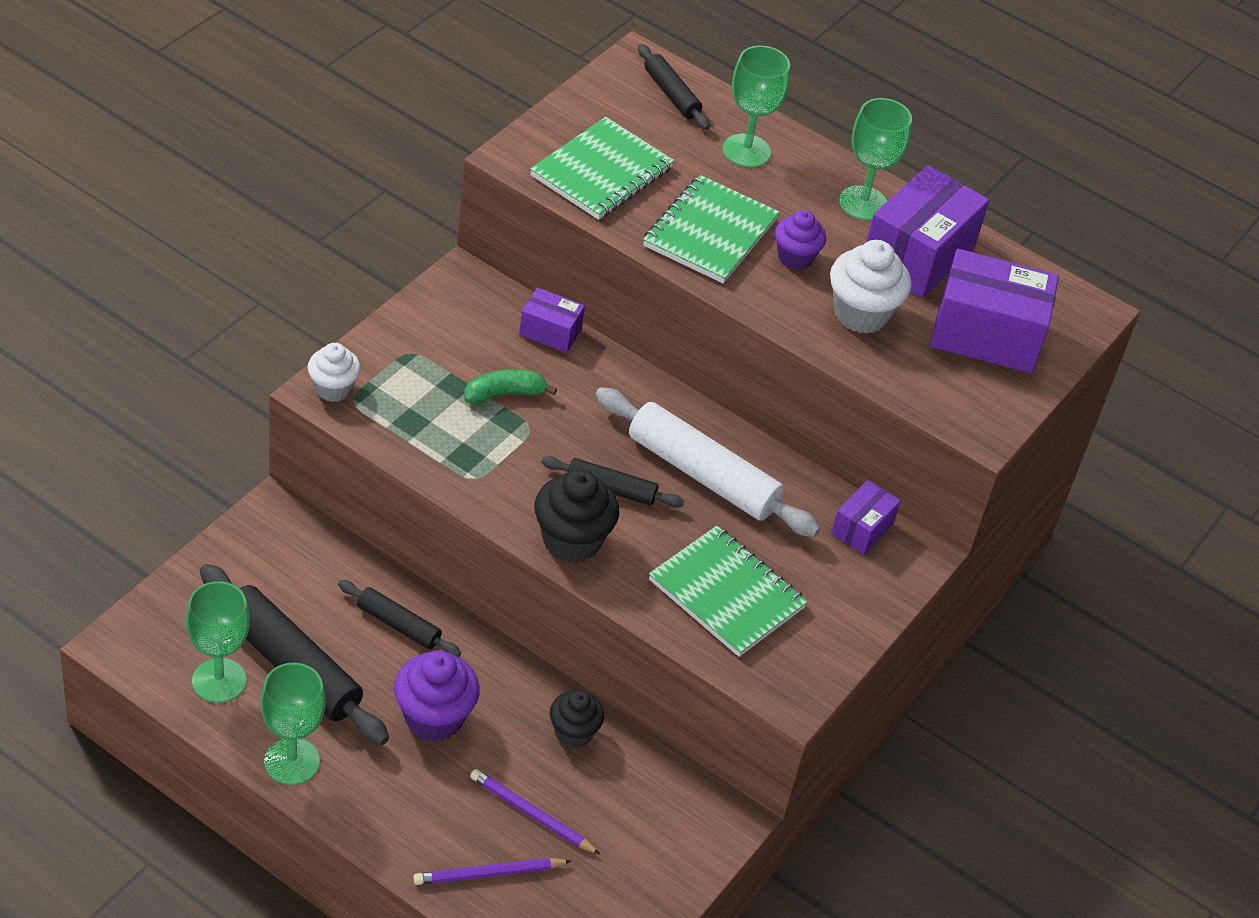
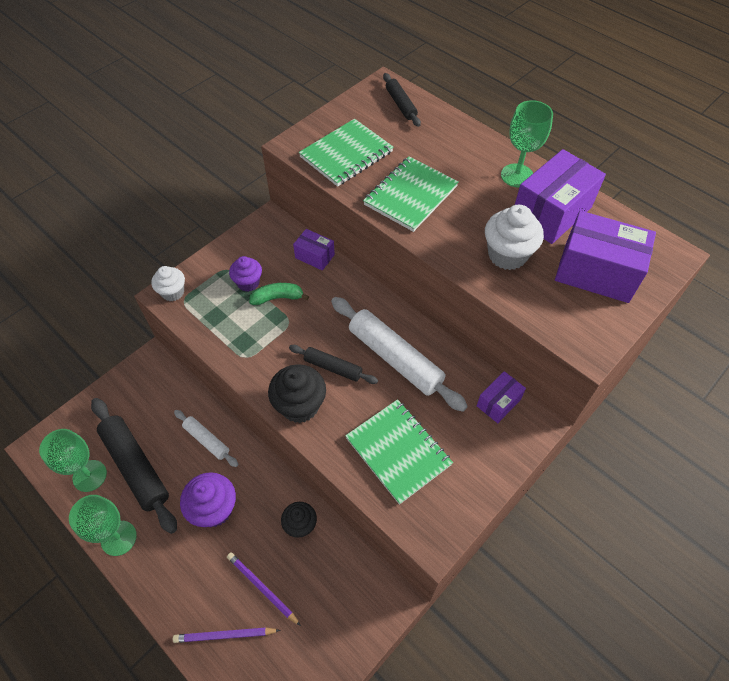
camera: 15 degrees right, 10 degrees up
(398, 625) = (207, 440): black rolling pin -> white rolling pin
(746, 151) = (443, 140): green goblet -> none
(795, 258) = (466, 213): purple cupcake -> purple cupcake (248, 283)

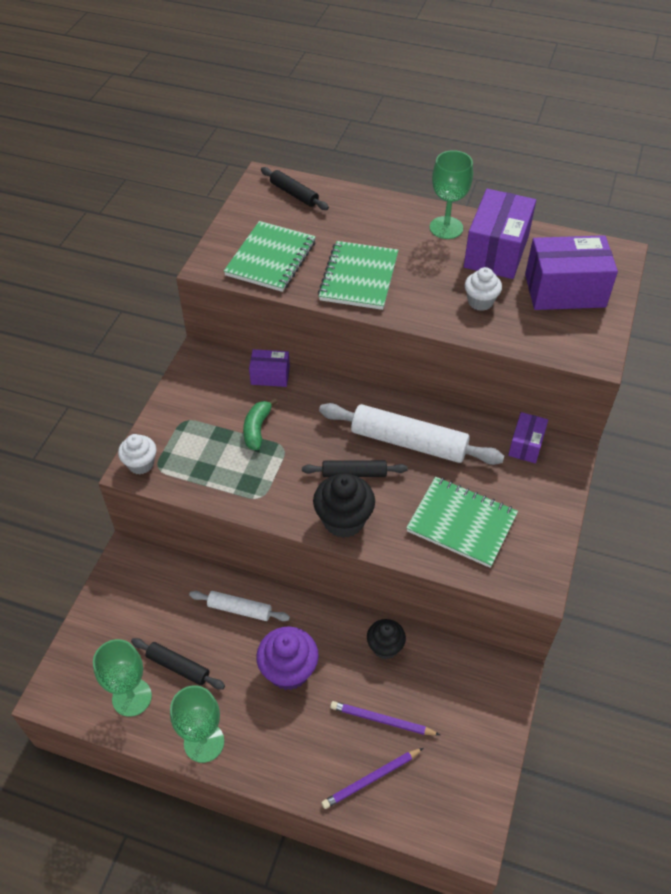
camera: 25 degrees left, 5 degrees down
(136, 467) = (178, 667): black rolling pin -> black rolling pin, size x0.54
(248, 283) = (217, 425): purple cupcake -> none
(277, 298) = (257, 429): green banana -> green banana turned 45 degrees counterclockwise
(507, 255) = (480, 302): white cupcake -> white cupcake, size x0.65

